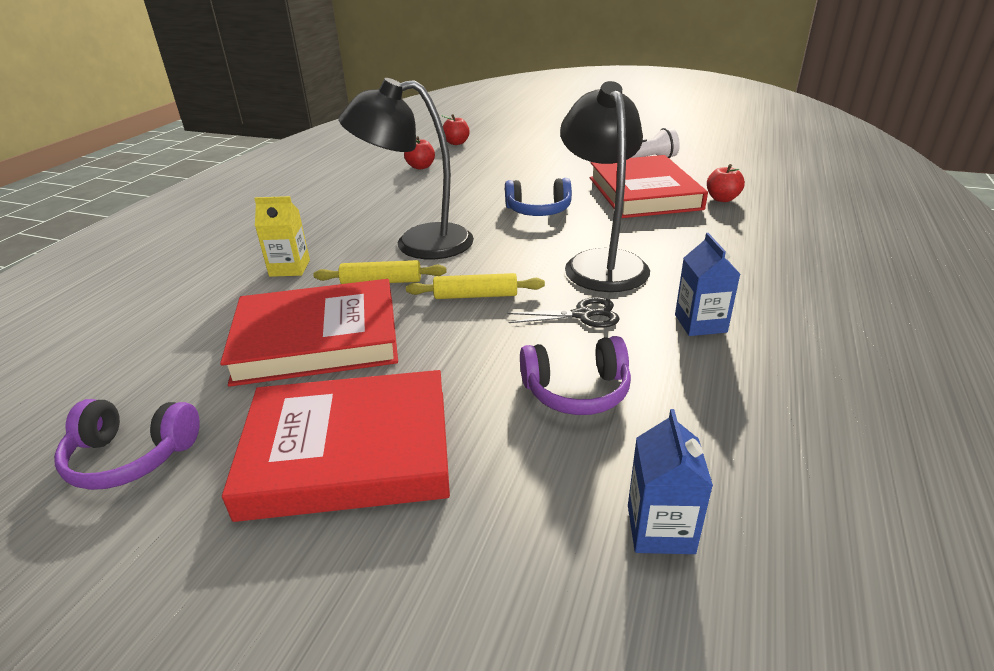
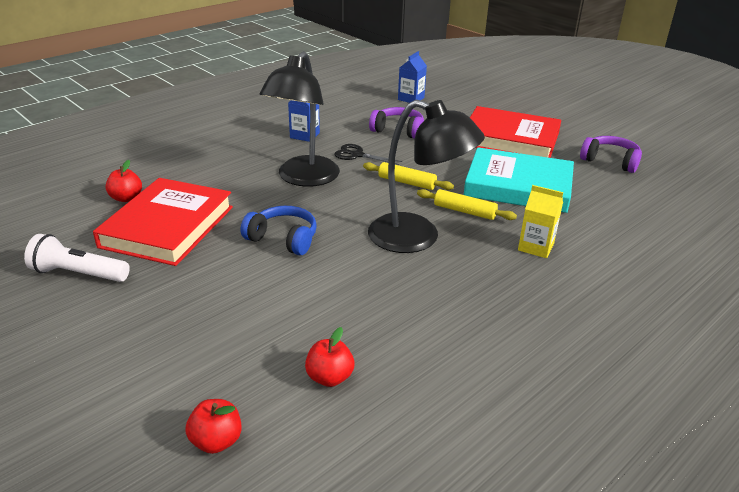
camera: 155 degrees left, 0 degrees up
(317, 339) = (518, 186): red book -> turquoise book

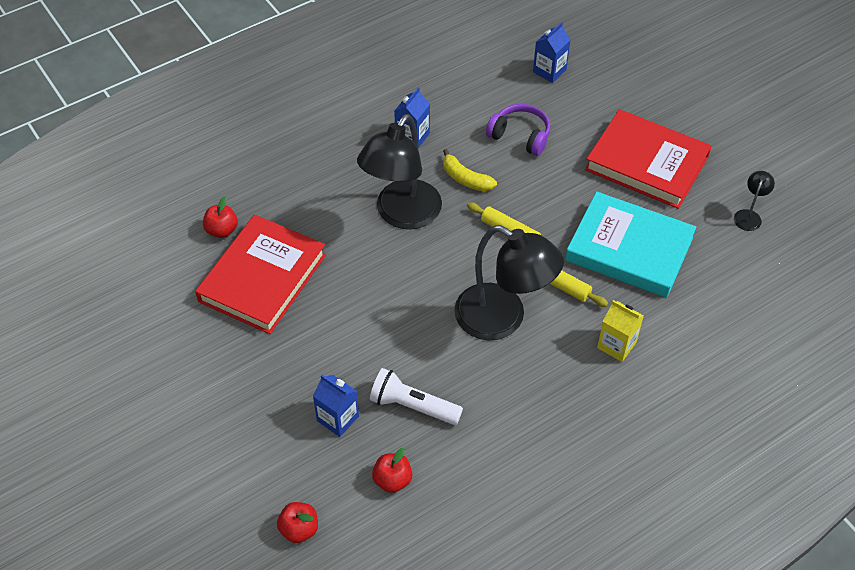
camera: 10 degrees right, 20 degrees up
(78, 274) = (184, 335): white flashlight -> white flashlight (413, 406)
(257, 327) = (338, 418): none -> blue carton
(283, 239) = (371, 307): blue headphones -> none
(357, 155) = (465, 179): black scissors -> yellow banana
(610, 161) = (749, 216): purple headphones -> black lamp

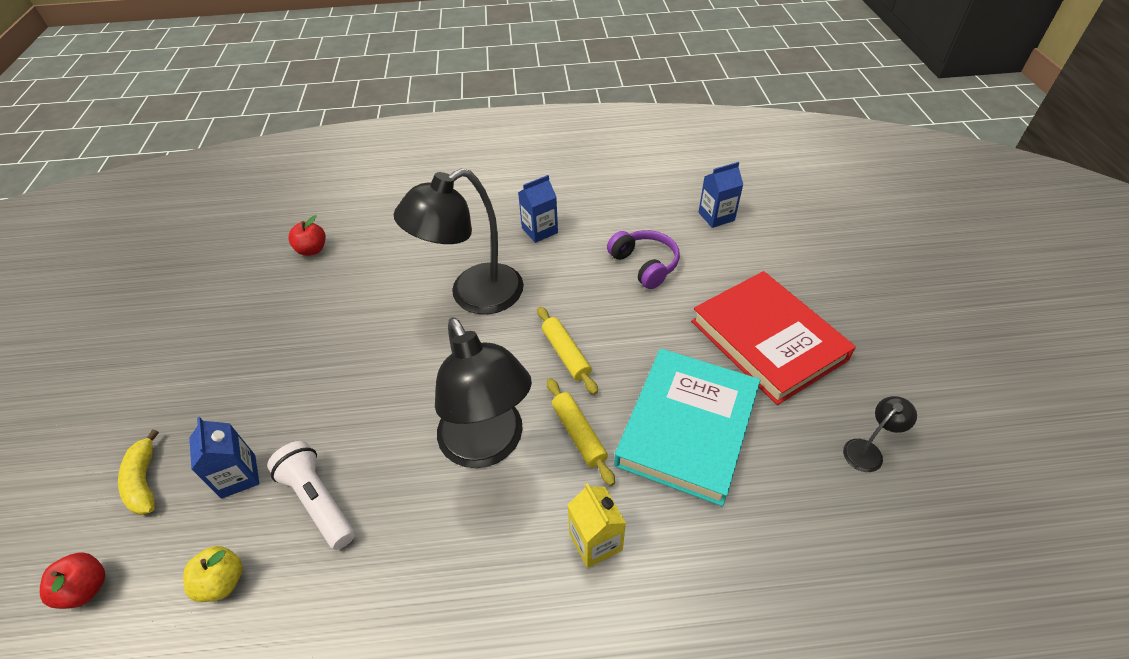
camera: 30 degrees right, 5 degrees down
(263, 278) = (305, 304): red book -> none
(392, 480) = (223, 582): red apple -> yellow apple
(465, 179) = (560, 285): yellow banana -> yellow banana (144, 481)
(629, 249) = (687, 428): turquoise book -> turquoise book turned 60 degrees clockwise

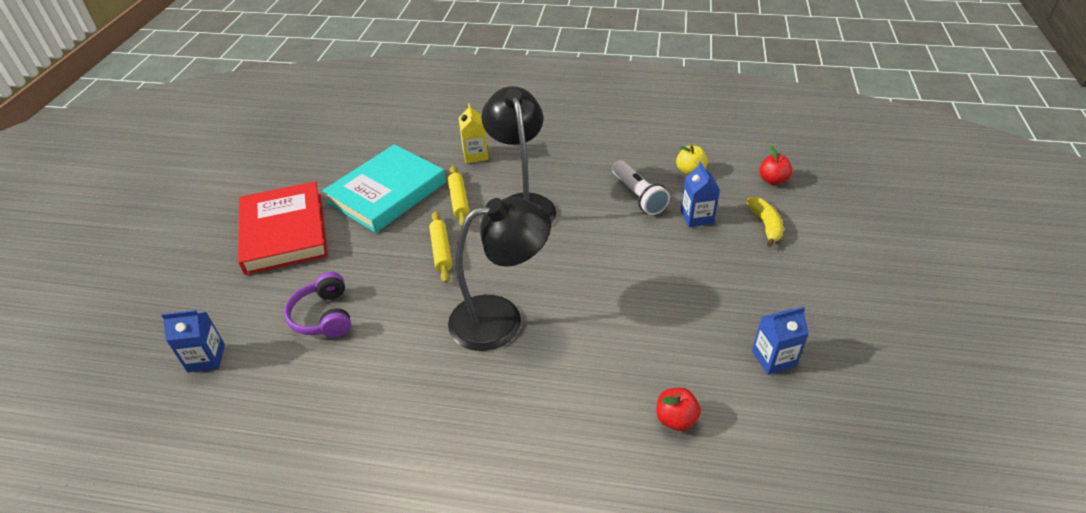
camera: 165 degrees left, 5 degrees down
(539, 230) = (402, 384): blue carton -> blue carton (773, 358)
(867, 450) = (292, 165): black lamp -> none

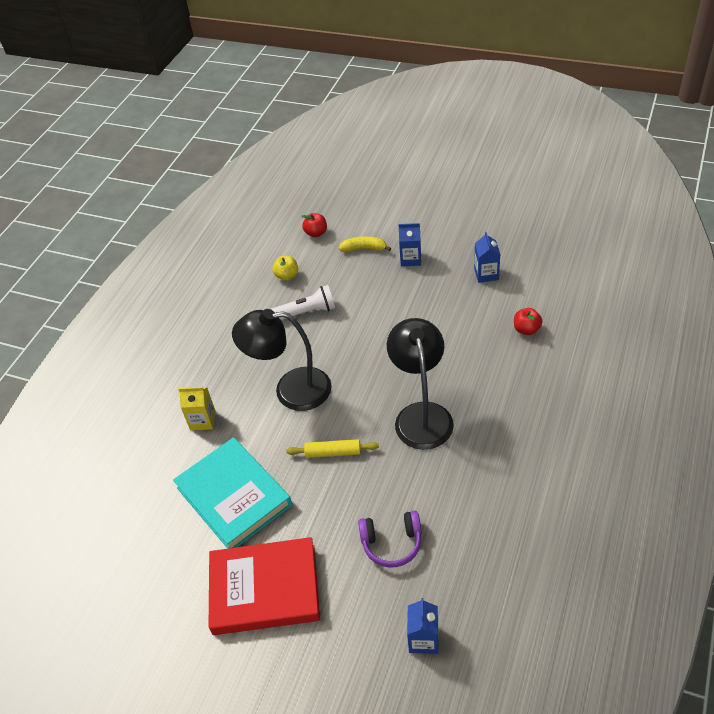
camera: 75 degrees left, 5 degrees up
(459, 201) = (268, 436): yellow rolling pin -> none
(696, 217) = (343, 283): blue carton -> blue carton (410, 259)

